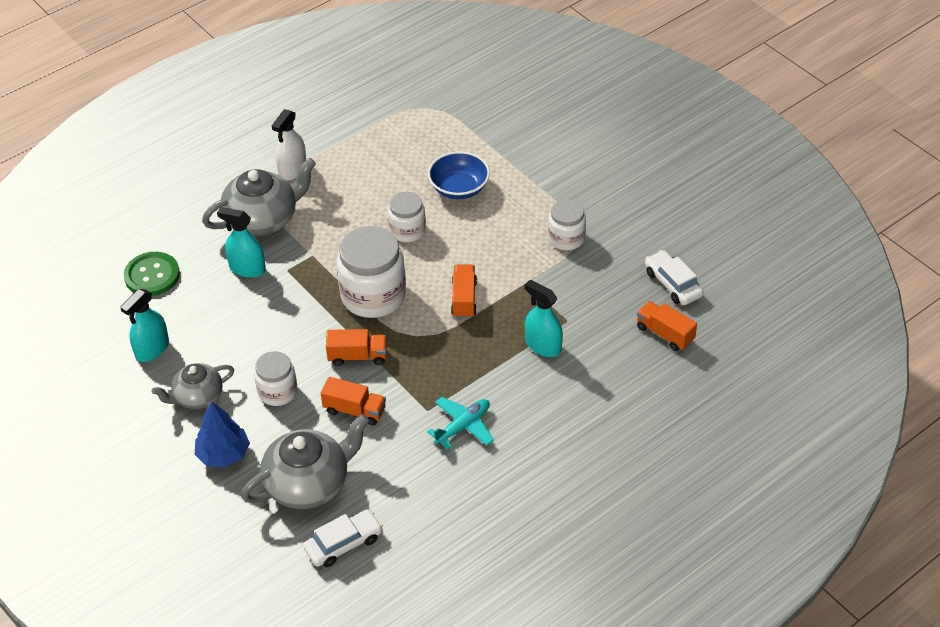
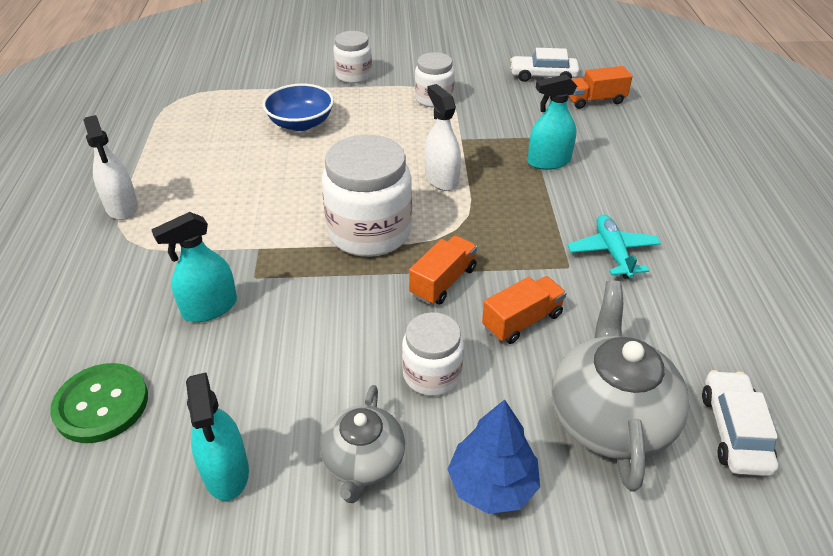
camera: 55 degrees left, 5 degrees down
(263, 219) = (156, 260): grey teapot -> none
(407, 230) = (311, 173): white jar -> white jar (354, 75)
(464, 299) = (441, 179): orange truck -> white spray bottle

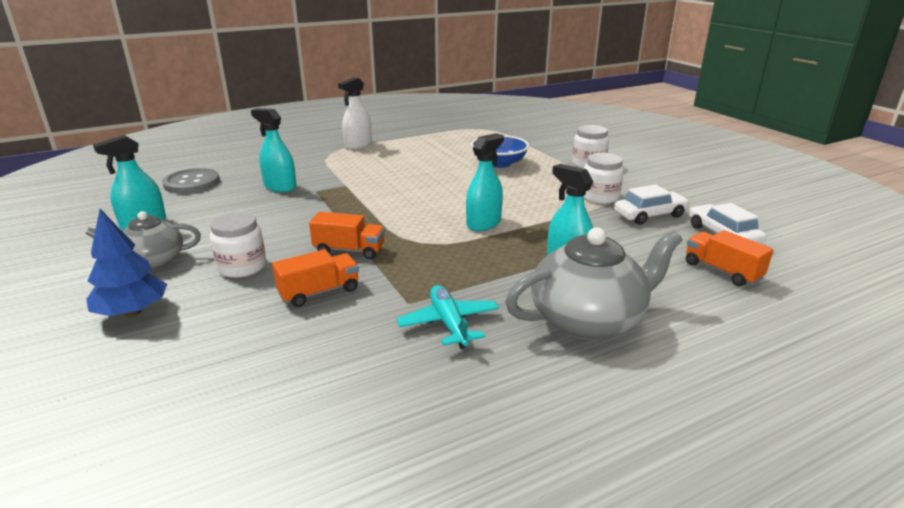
camera: 65 degrees right, 15 degrees down
(101, 404) = (192, 183): green button -> grey button
(369, 232) = (389, 212): white jar -> none
(441, 179) = (483, 223): white spray bottle -> turquoise spray bottle
(522, 321) = (319, 292): orange truck -> orange truck turned 60 degrees counterclockwise
(609, 417) = (212, 356): grey teapot -> grey teapot (588, 319)
(612, 252) = (449, 323): turquoise plane -> turquoise plane turned 75 degrees counterclockwise
(734, 430) = (206, 441): white car -> white car (650, 215)

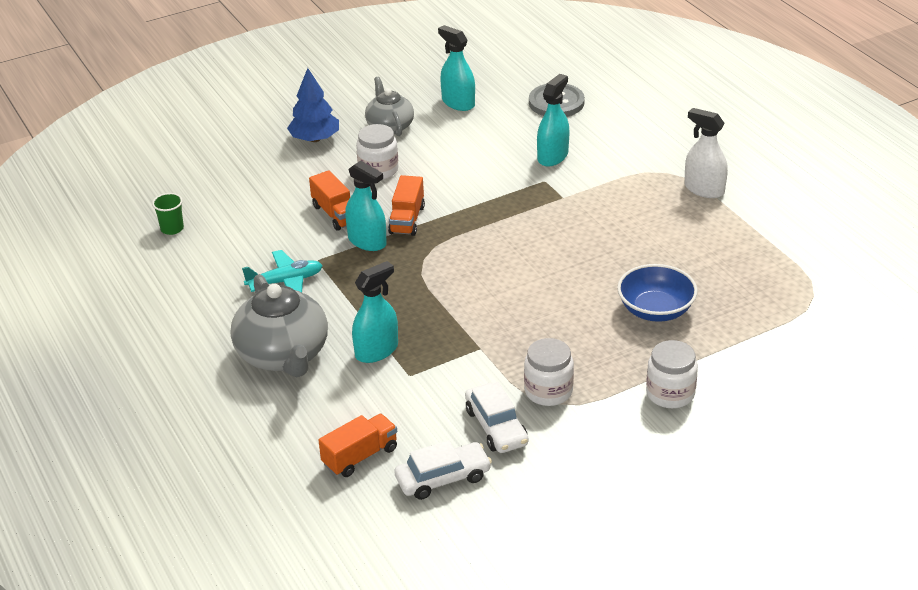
camera: 90 degrees right, 10 degrees up
(289, 445) = (172, 229): none -> green cup
(483, 223) = (467, 298): turquoise spray bottle -> turquoise spray bottle (367, 241)

